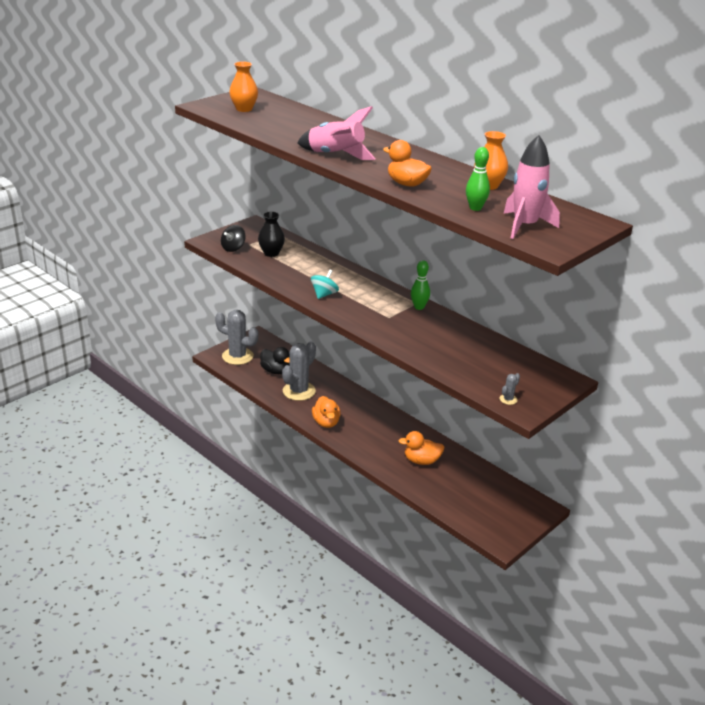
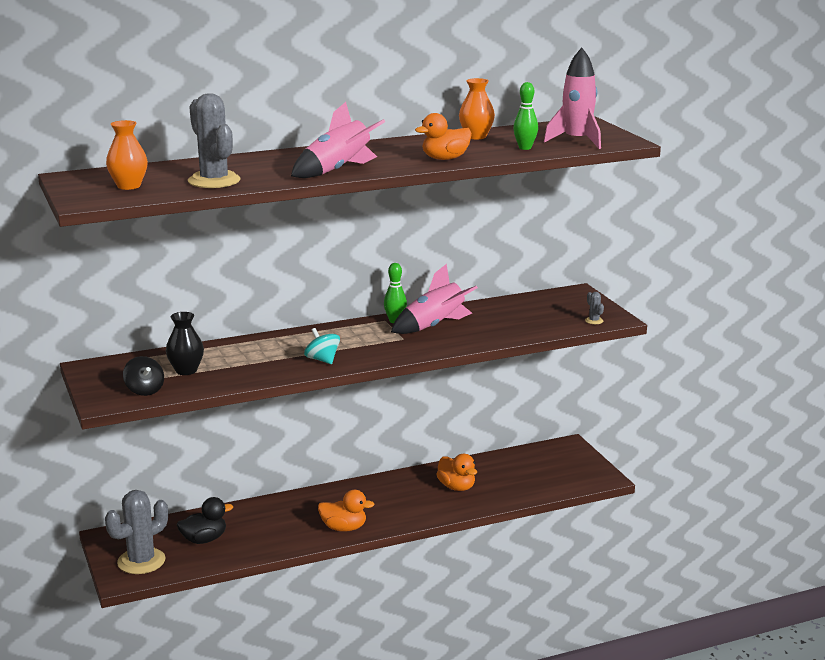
camera: 65 degrees left, 10 degrees down
(299, 391) = (264, 532): grey cactus -> grey cactus (214, 181)
(421, 461) = (456, 487): orange duck -> orange duck turned 60 degrees counterclockwise
(424, 325) = (434, 326): none -> pink rocket

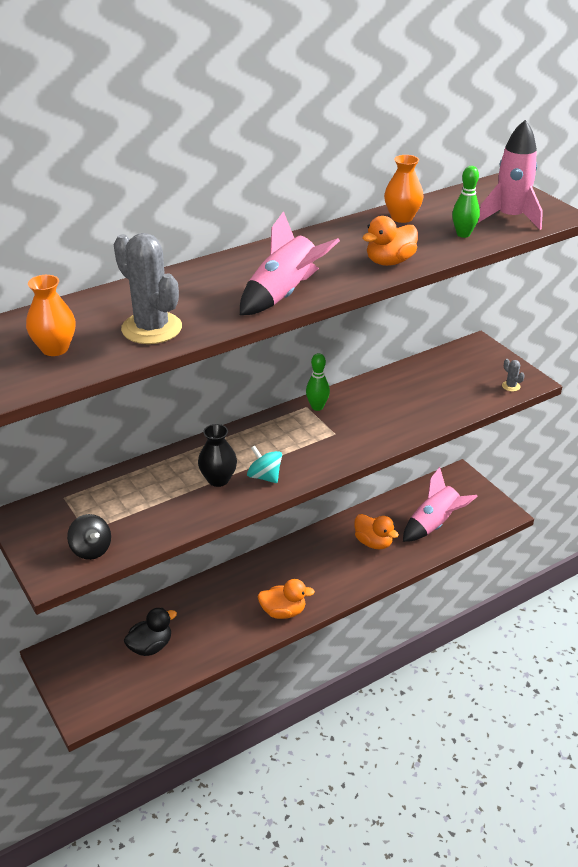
camera: 10 degrees left, 15 degrees up
(141, 561) = (95, 686): grey cactus -> none
(186, 370) = (126, 510): black vase -> black vase (218, 479)
(434, 326) = (359, 411): pink rocket -> pink rocket (434, 524)

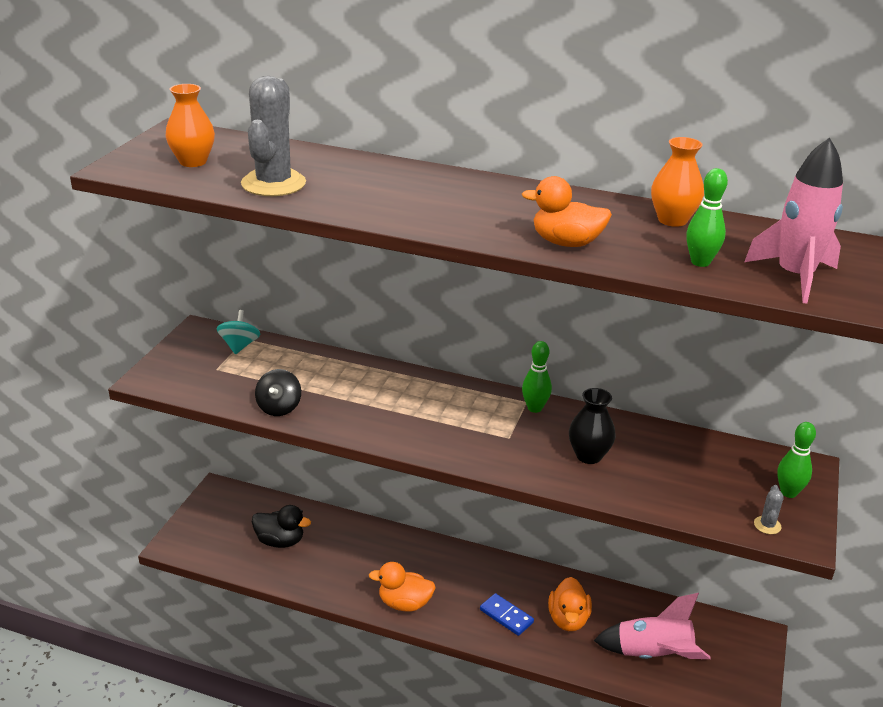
camera: 50 degrees right, 5 degrees down
(91, 549) = (197, 382): black spinning top -> black spinning top (279, 407)
(218, 479) = (356, 402): black vase -> black vase (588, 455)
(264, 476) = (391, 425): turquoise spinning top -> turquoise spinning top (239, 346)
(283, 612) = (404, 603): orange duck -> orange duck turned 135 degrees clockwise
(284, 295) = (415, 216): pink rocket -> none
(343, 568) = (506, 616): none -> blue domino
(492, 363) = (788, 492): none -> green bowling pin

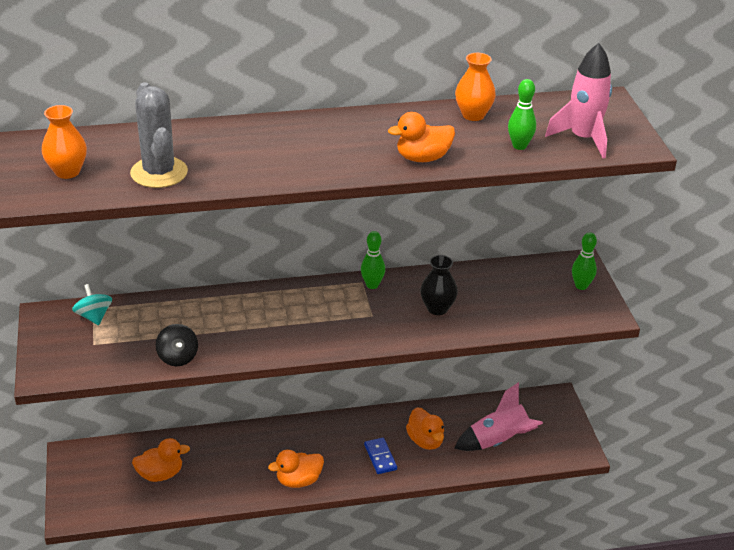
camera: 30 degrees left, 5 degrees up
(280, 541) = (160, 474): black duck -> orange duck
(506, 616) = (380, 457): blue domino -> blue domino turned 60 degrees clockwise
(767, 525) = (583, 315): grey cactus -> none

